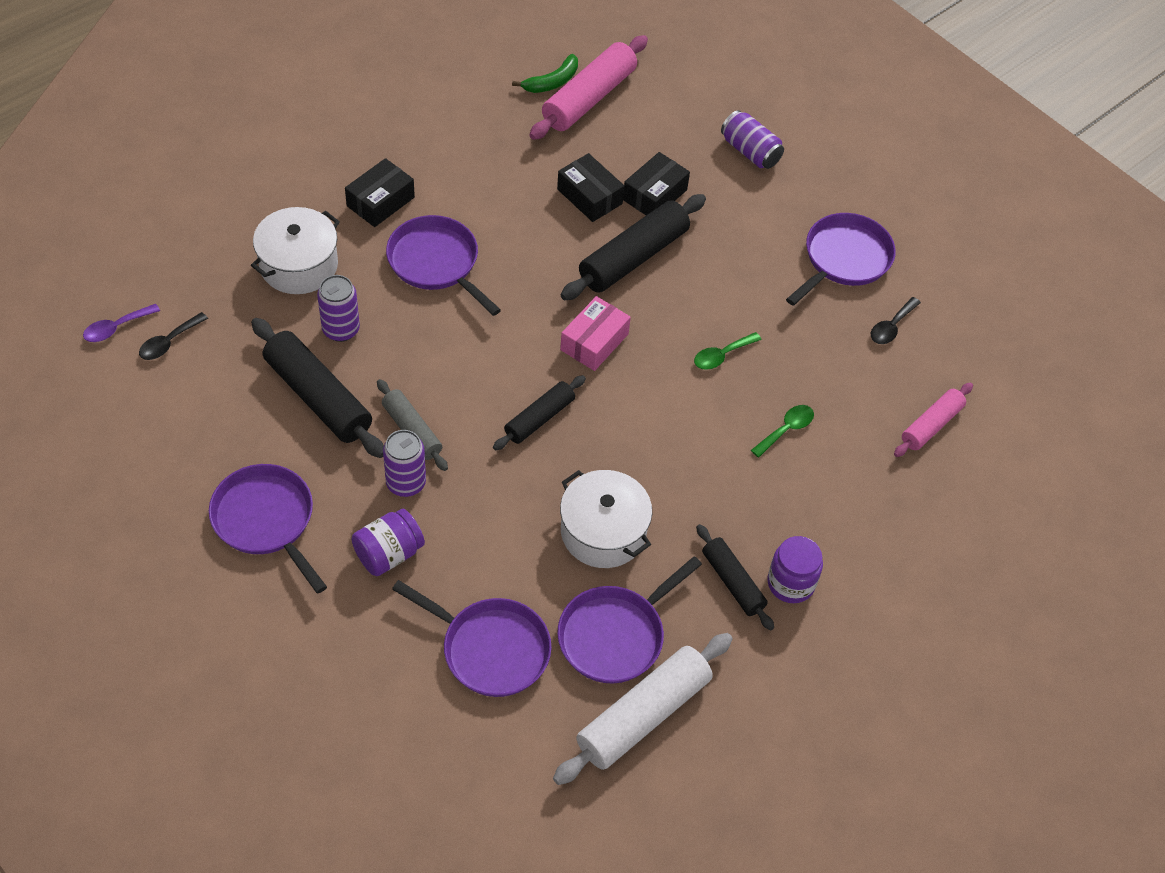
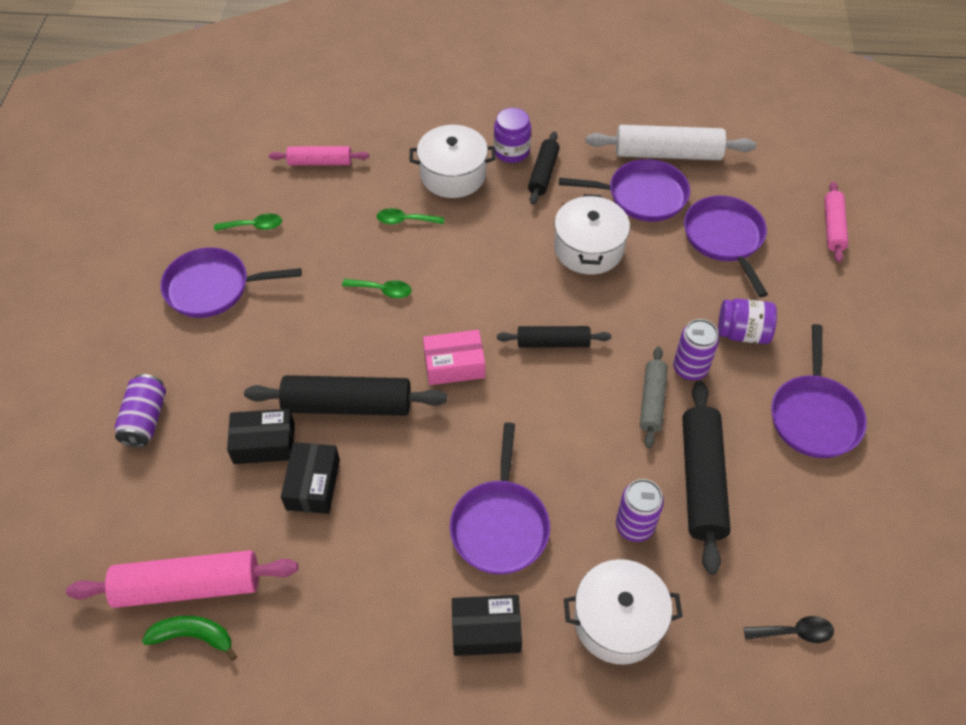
camera: 130 degrees left, 0 degrees up
(116, 328) = (835, 688): purple spoon -> none
(394, 757) = (833, 227): none -> pink rolling pin
(808, 510) = (453, 175): none -> white pot
(891, 327) = (254, 226): black spoon -> green spoon

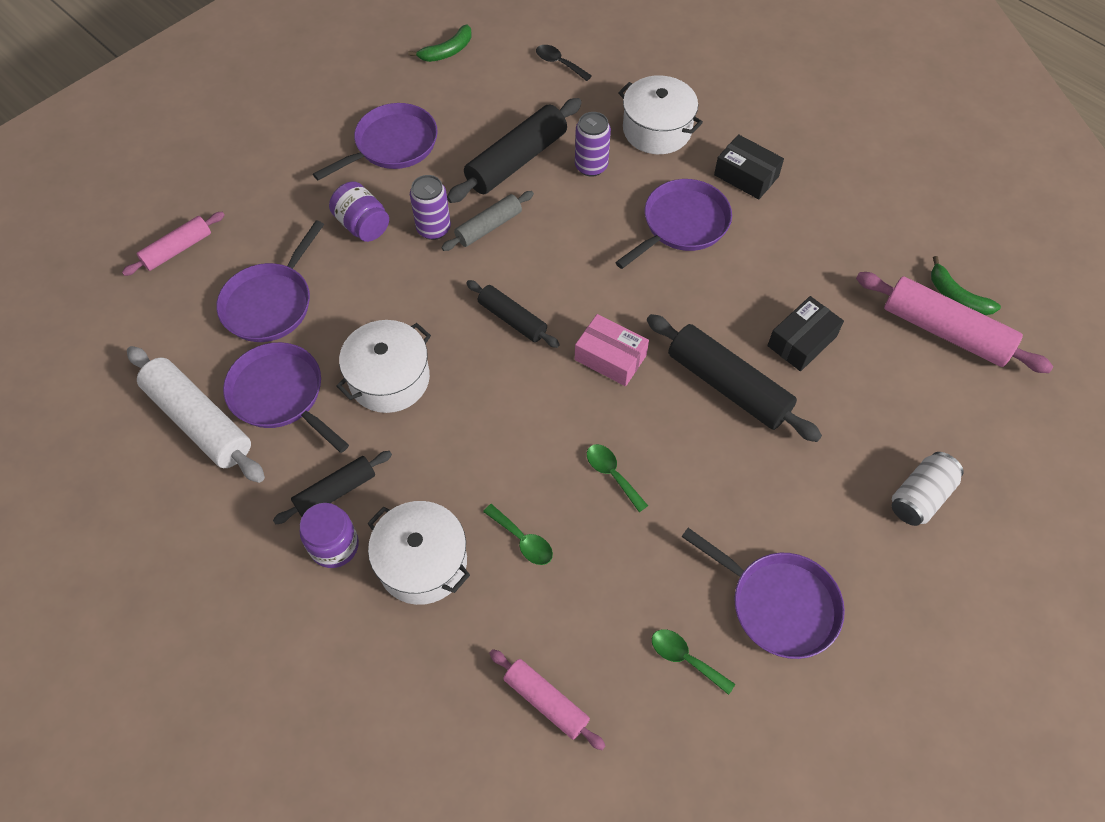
camera: 140 degrees left, 5 degrees up
(145, 419) = (920, 497): purple can -> white can
(264, 443) = (822, 401): black box -> none
(906, 556) = (447, 51): none -> green banana

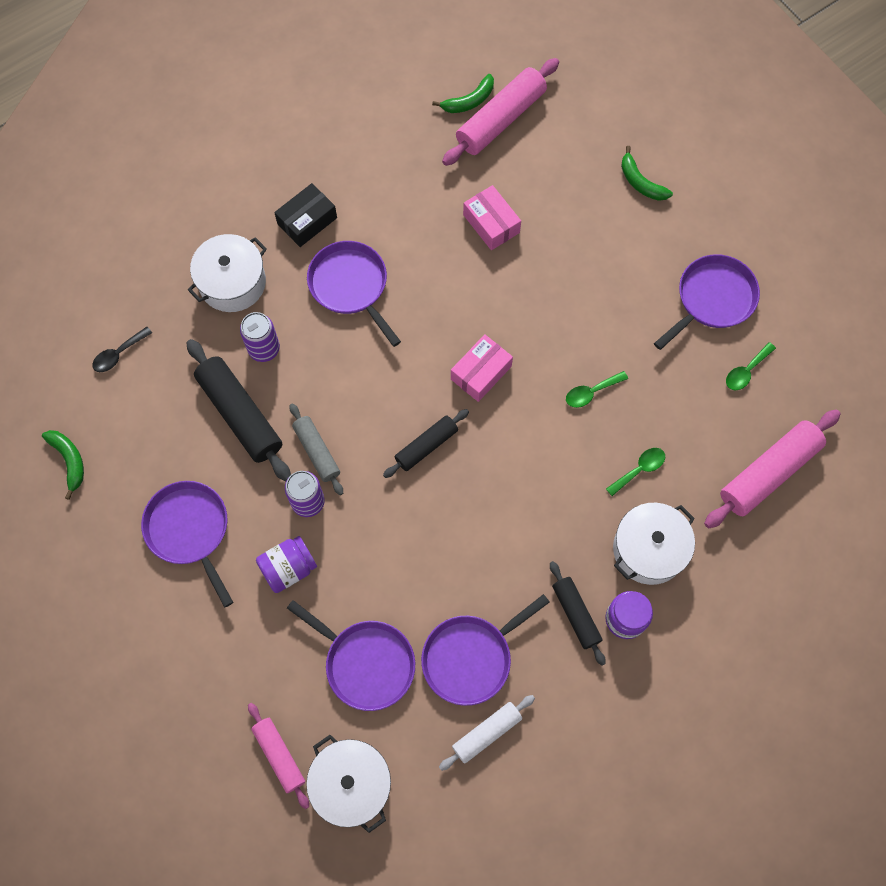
camera: 80 degrees left, 10 degrees up
(199, 421) = (486, 733): white rolling pin -> white rolling pin, size x0.59
(389, 378) = (470, 559): white pot -> white pot (351, 784)
(546, 701) = (768, 472): pink rolling pin -> pink rolling pin, size x1.69
(728, 386) = (524, 289): black rolling pin -> none
(802, 341) = (491, 224): black box -> pink box
(920, 497) = (640, 182): white can -> green banana

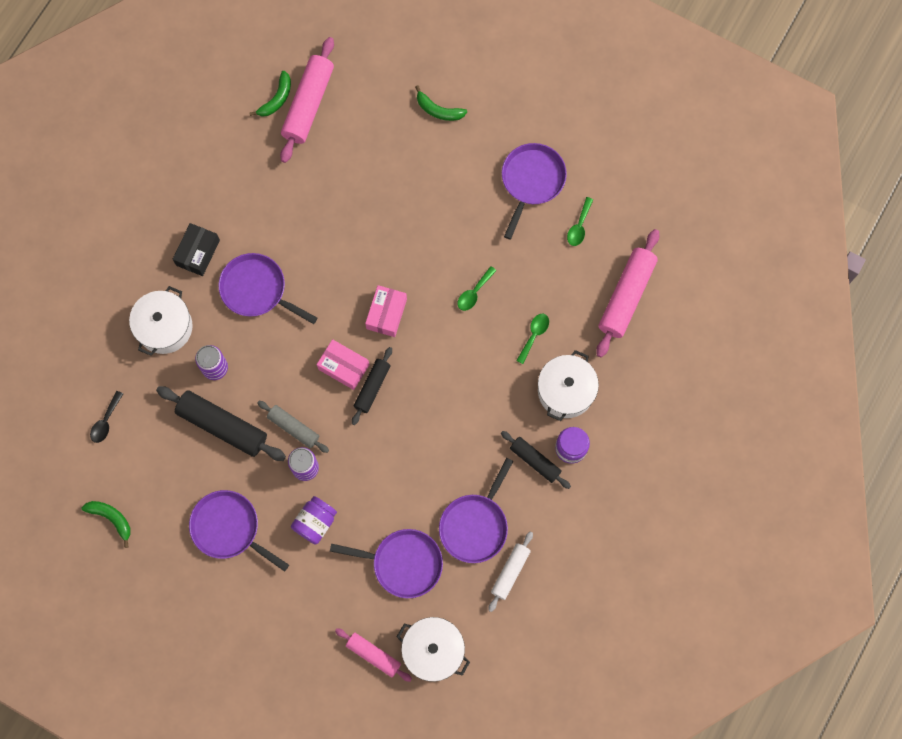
camera: 25 degrees left, 5 degrees up
(491, 224) = (340, 193): pink box -> pink box (343, 367)

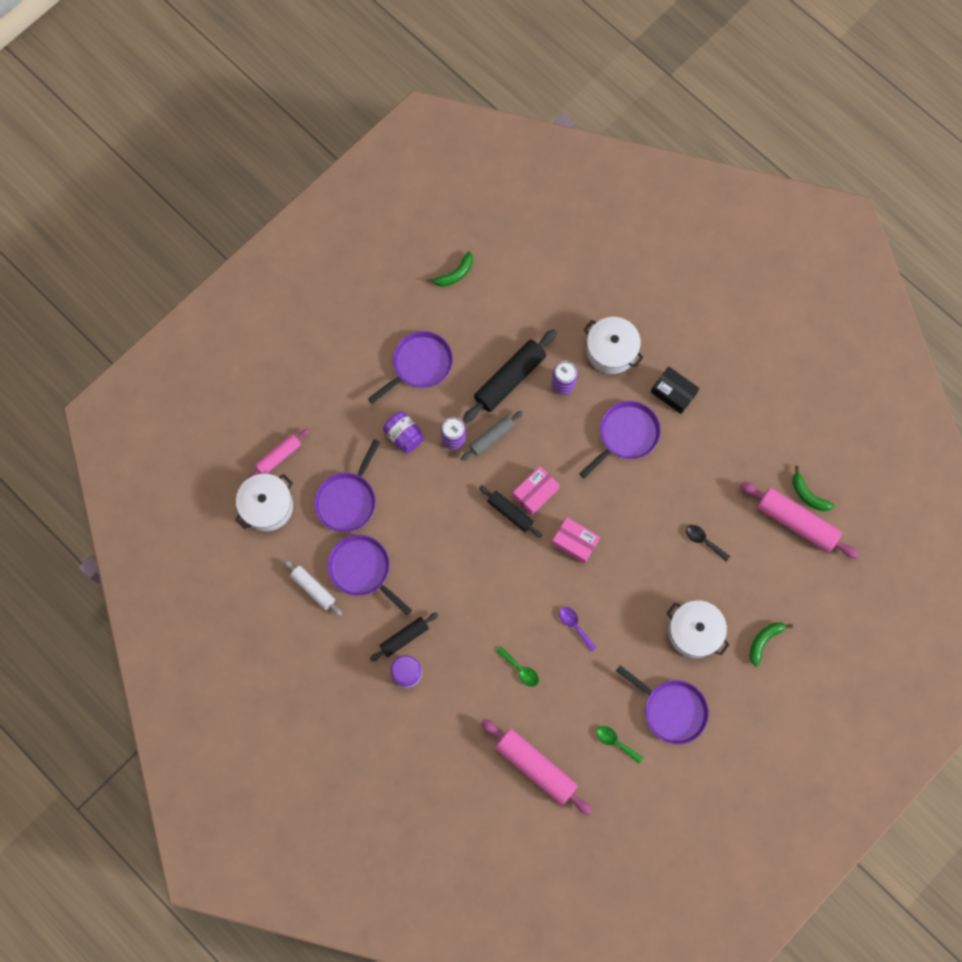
camera: 105 degrees right, 0 degrees up
(106, 421) = (539, 286): black spoon -> black spoon (703, 541)
(474, 293) = (575, 626): green spoon -> purple spoon
(565, 391) = (460, 683): white pot -> white pot (694, 631)

